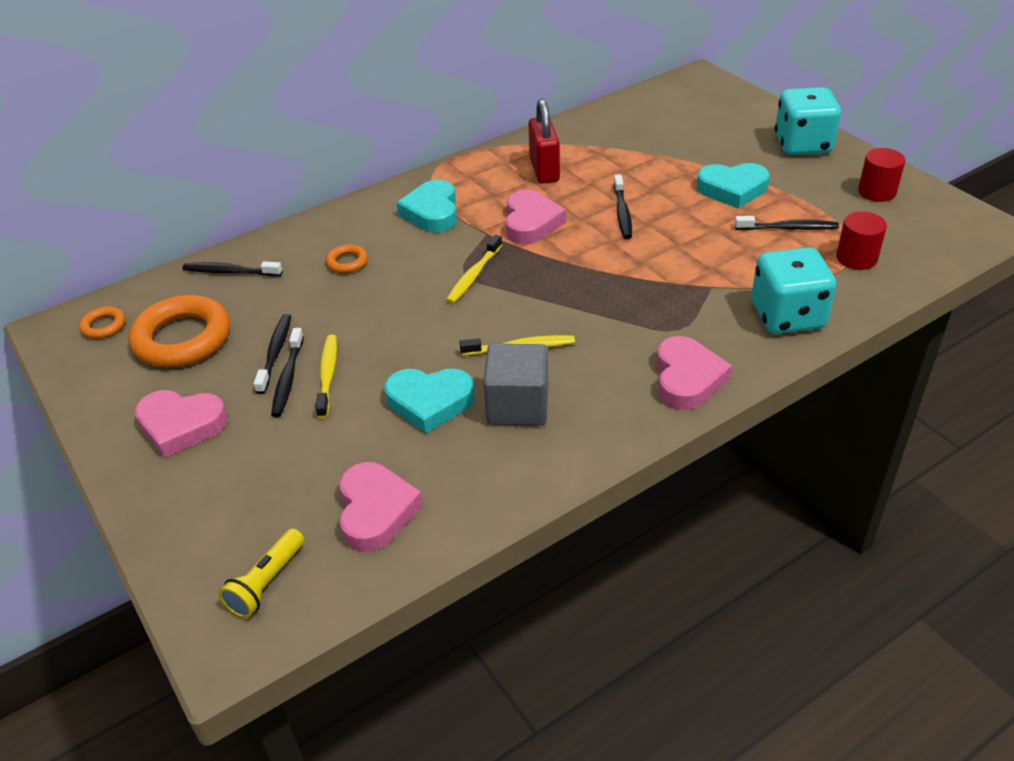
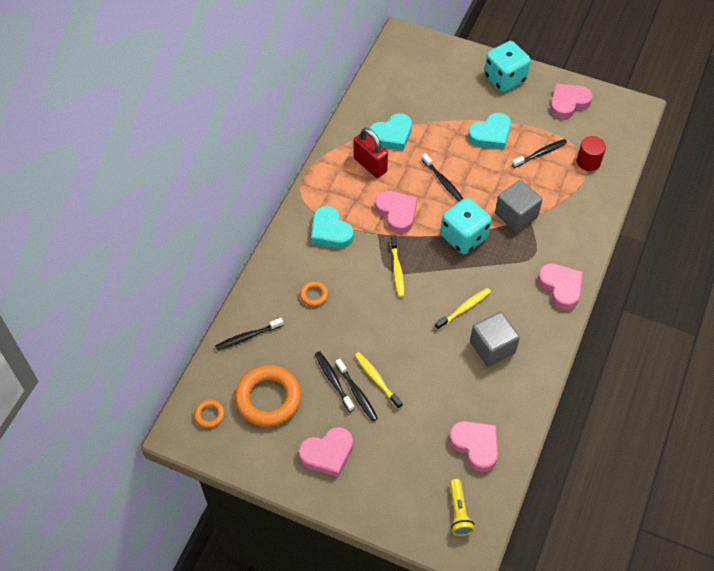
camera: 35 degrees left, 15 degrees up
(429, 402) = (446, 368): turquoise heart -> turquoise heart (392, 135)
(692, 277) = (516, 215): none -> grey cube
(787, 316) = (580, 221): turquoise dice -> turquoise dice (464, 237)
(877, 192) = (568, 103): red cylinder -> pink heart

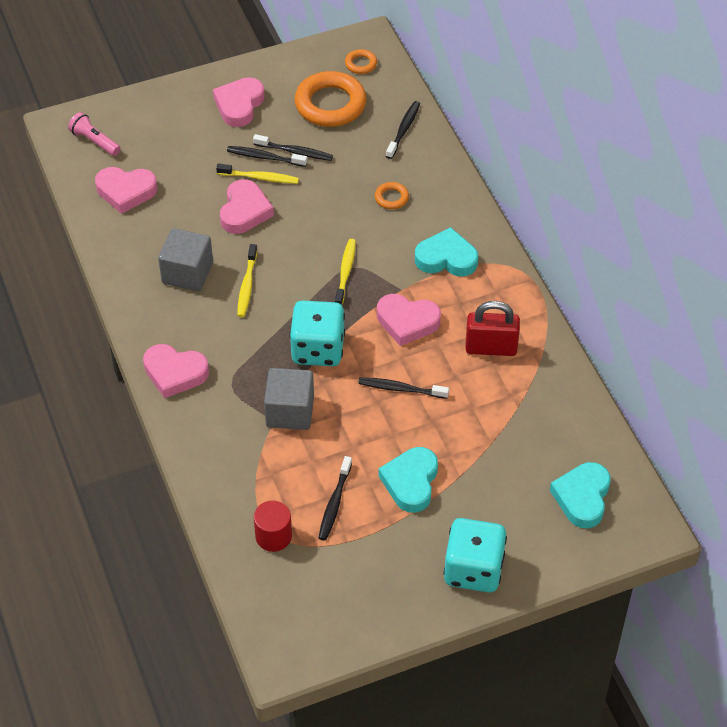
camera: 135 degrees right, 5 degrees down
(392, 135) = (509, 396): turquoise heart -> turquoise heart (582, 497)
(397, 270) = (345, 272): yellow toothbrush -> yellow toothbrush turned 60 degrees clockwise
(458, 512) = (95, 141): yellow flashlight -> pink flashlight
(568, 103) = (368, 597): pink heart -> pink heart (244, 211)

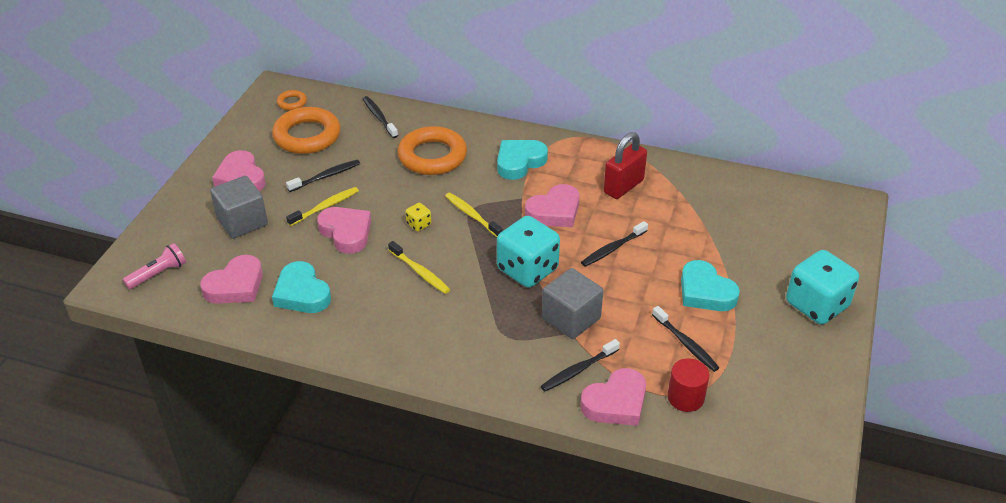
camera: 50 degrees left, 10 degrees down
(95, 141) = (158, 274): pink flashlight -> pink flashlight turned 150 degrees clockwise
(175, 373) = (458, 363): pink heart -> pink heart (616, 403)
(187, 273) = (365, 298): grey cube -> grey cube (242, 222)
(265, 157) = (309, 194): black toothbrush -> black toothbrush (578, 370)
(299, 247) = (418, 224): none -> yellow dice
(391, 198) = (432, 156): orange ring -> orange ring, size x2.18
(582, 497) = (798, 218): turquoise heart -> turquoise heart (302, 293)

